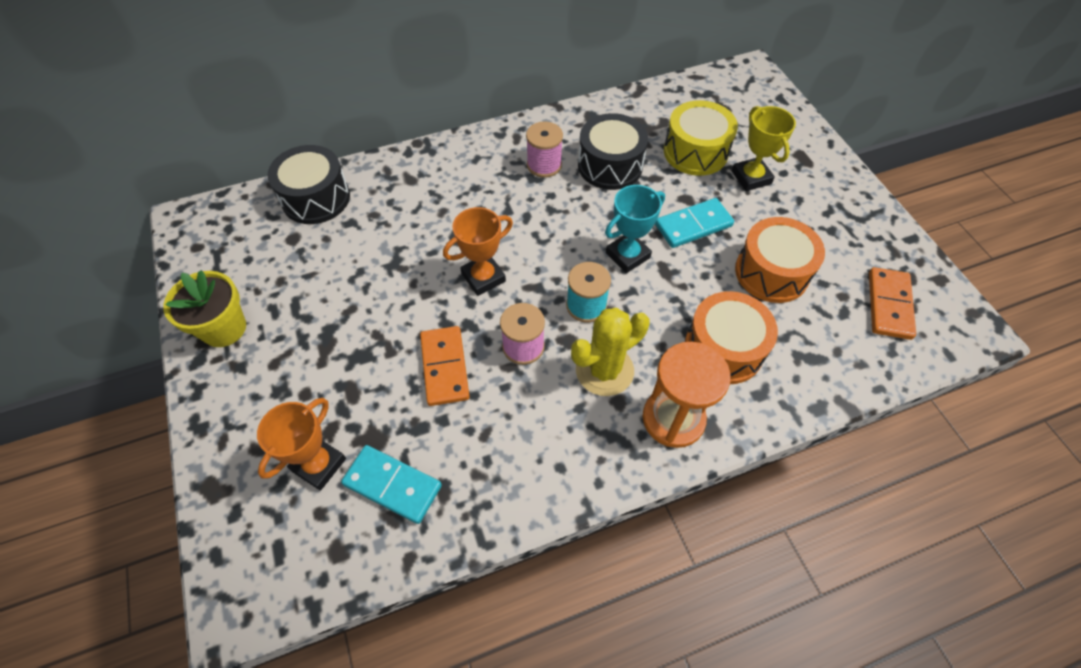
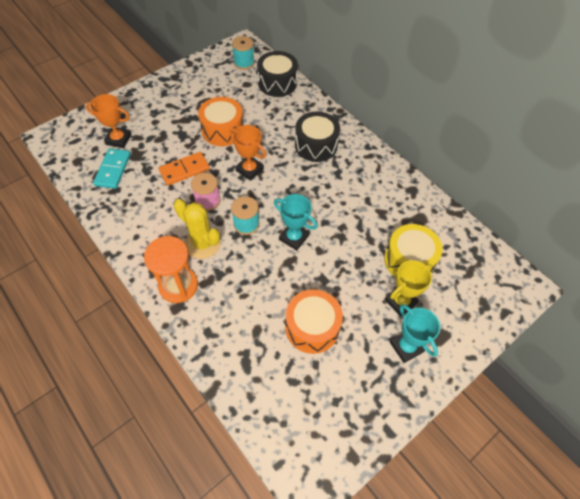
camera: 70 degrees right, 0 degrees up
(224, 328) = (183, 80): yellow flower pot -> none
(239, 230) = (244, 63): none -> turquoise spool
(544, 165) = (352, 176): pink spool -> none
(610, 165) = (369, 211): black drum -> black drum (316, 145)
(693, 225) = (336, 271): turquoise domino -> none
(723, 349) = (237, 305): orange drum -> orange drum (222, 130)
(811, 191) = (406, 347): none -> turquoise trophy
(889, 305) = (311, 414): orange domino -> none

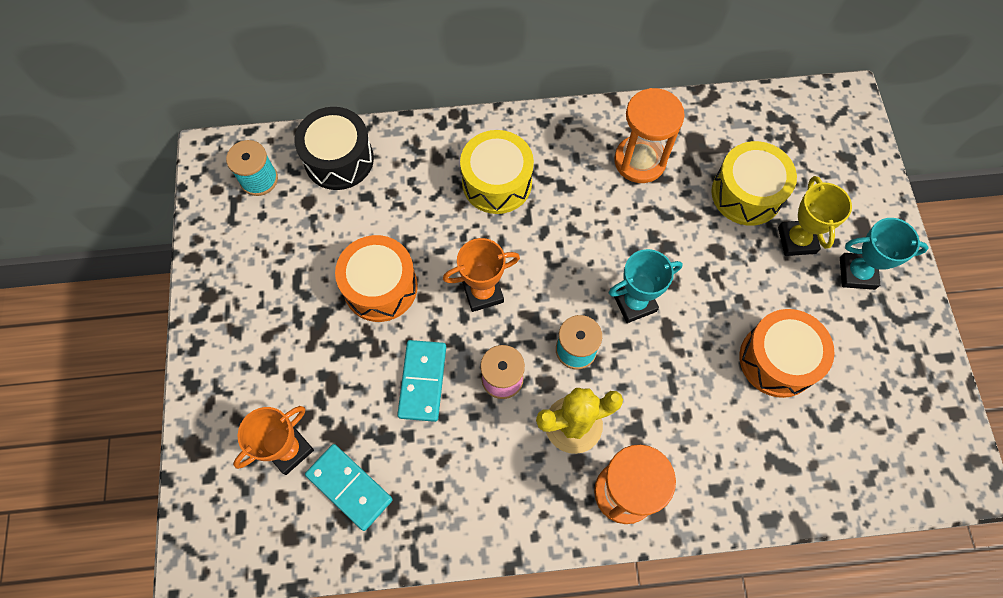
camera: 55 degrees left, 10 degrees up
(184, 170) = (423, 381): orange domino -> turquoise domino
(316, 145) = (497, 182): black drum -> yellow drum
(383, 199) = (640, 161): none -> orange hourglass

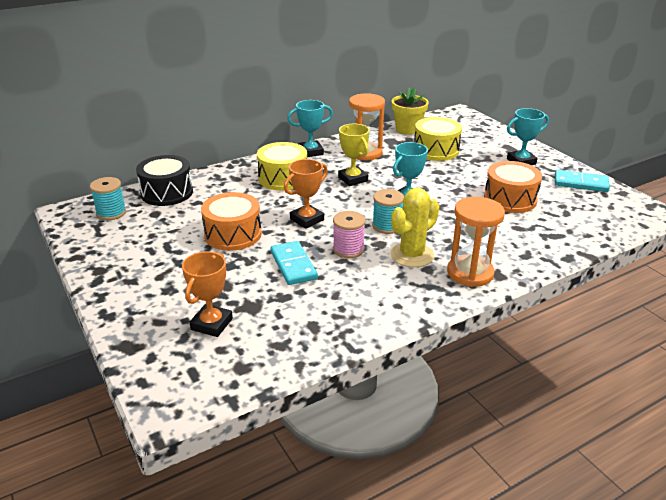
camera: 25 degrees left, 35 degrees down
(349, 487) = (273, 328): turquoise domino -> turquoise domino (580, 183)
(565, 129) = (310, 152): none -> turquoise trophy
(737, 119) = (408, 129): none -> yellow flower pot
(797, 240) = (478, 158): yellow trophy -> yellow trophy (353, 179)

